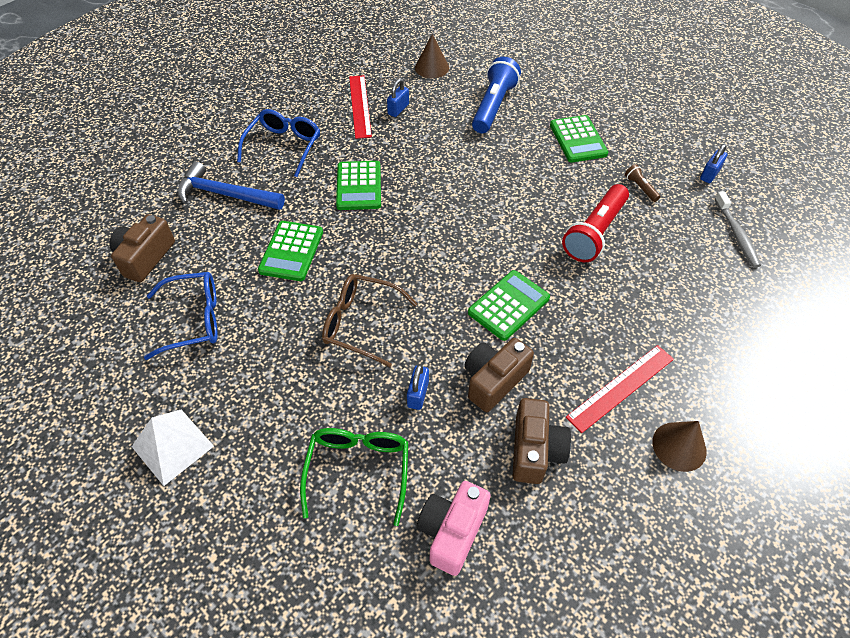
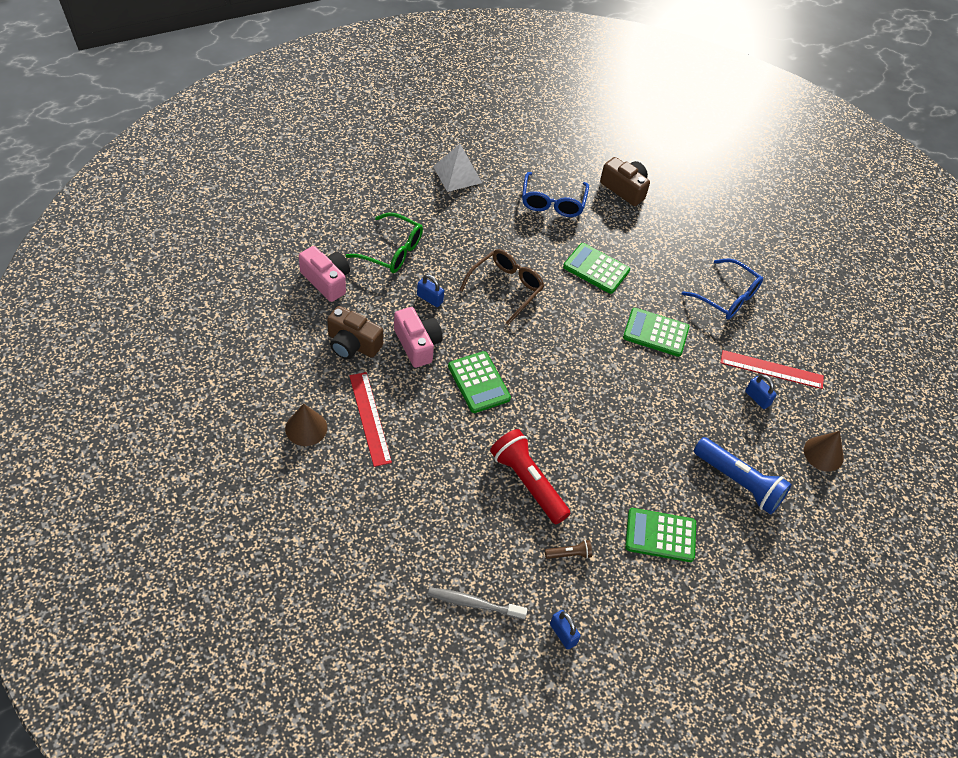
camera: 105 degrees right, 0 degrees up
(225, 194) = (677, 245): blue hammer -> none
(494, 380) = (417, 344): brown camera -> pink camera

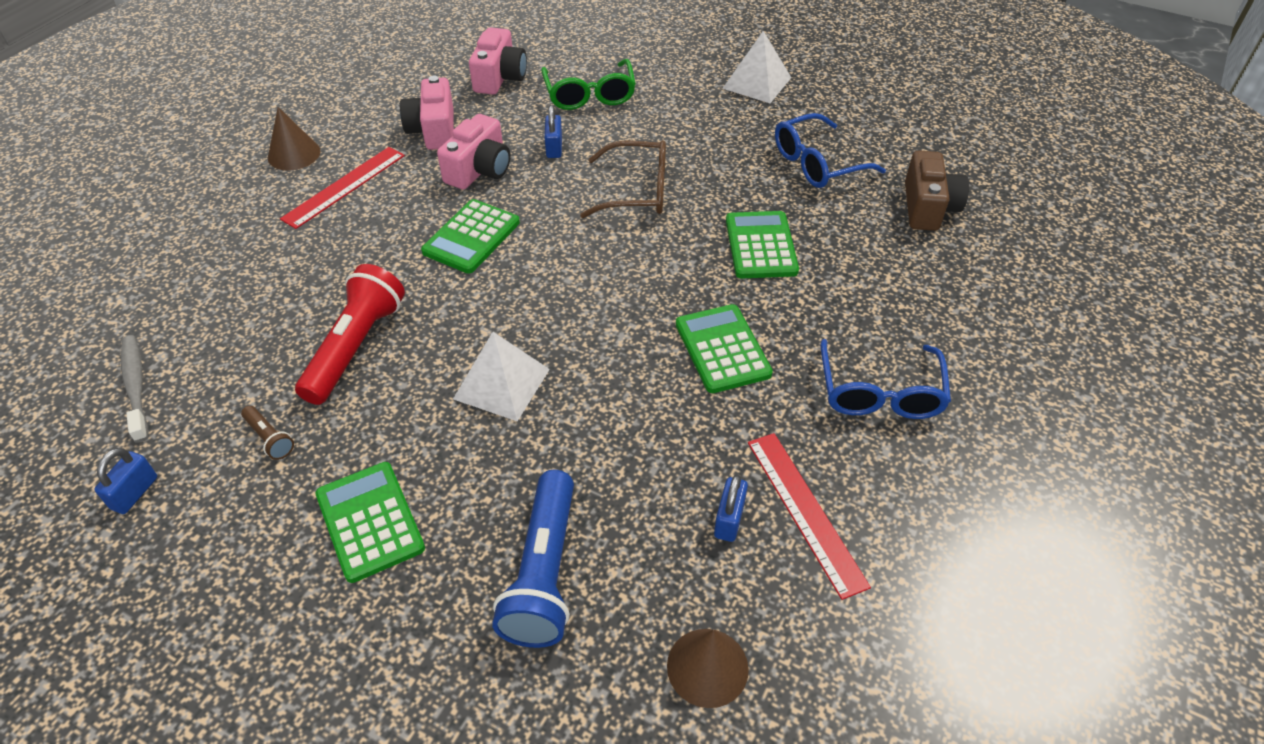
camera: 60 degrees right, 5 degrees down
(352, 344) = (433, 130): brown camera -> pink camera
(609, 433) = (502, 384): none -> white pyramid

